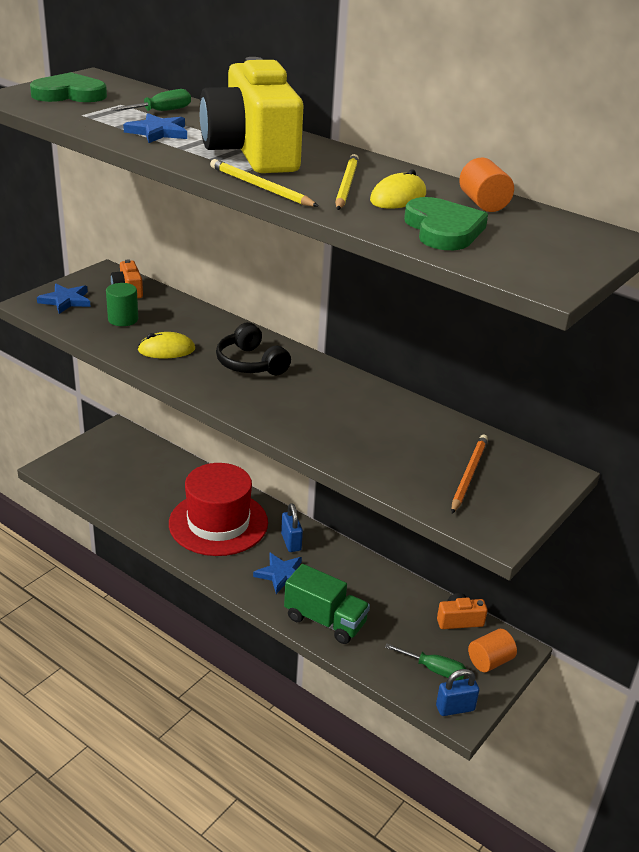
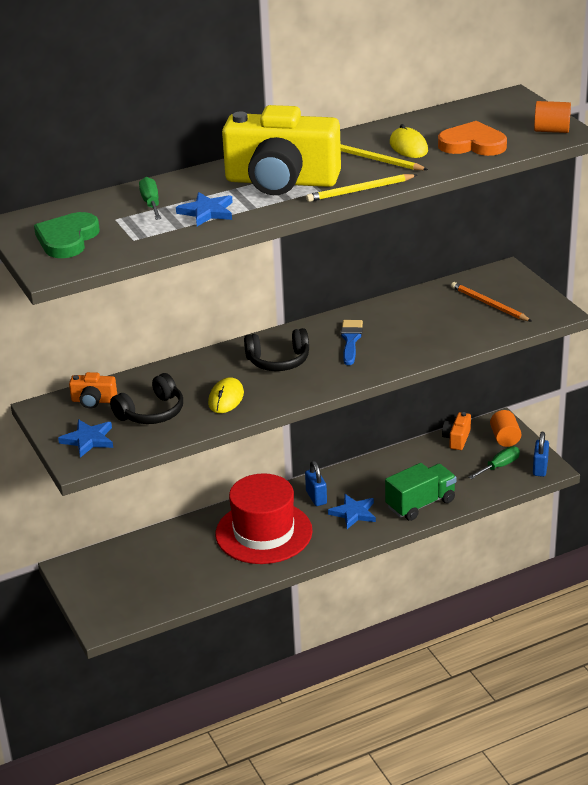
camera: 60 degrees left, 0 degrees up
(123, 319) = (152, 412): green cylinder -> black headphones
(291, 542) = (316, 497): blue padlock -> blue padlock turned 60 degrees clockwise
(319, 396) = (351, 340): none -> blue brush
(443, 230) = (472, 144): green heart -> orange heart
(483, 203) = (435, 121): orange cylinder -> orange cylinder (551, 130)

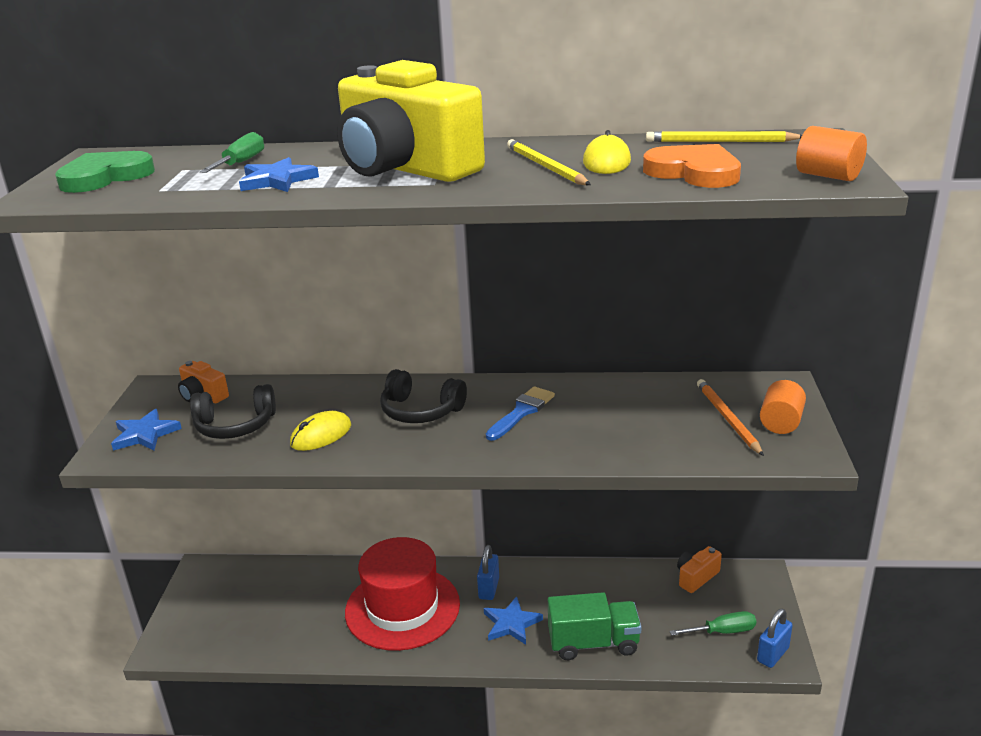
camera: 30 degrees right, 5 degrees down
(360, 190) = (478, 192): yellow pencil -> yellow pencil (721, 141)
(505, 438) = (754, 598): orange cylinder -> orange cylinder (781, 423)

